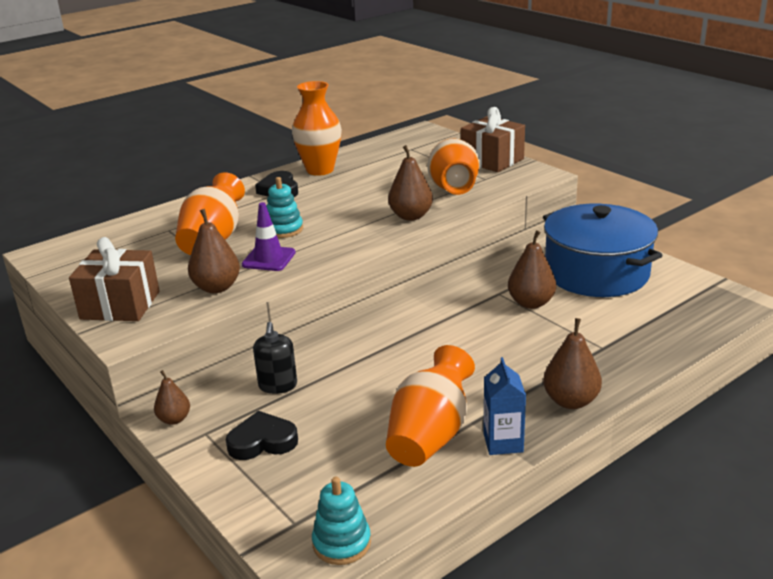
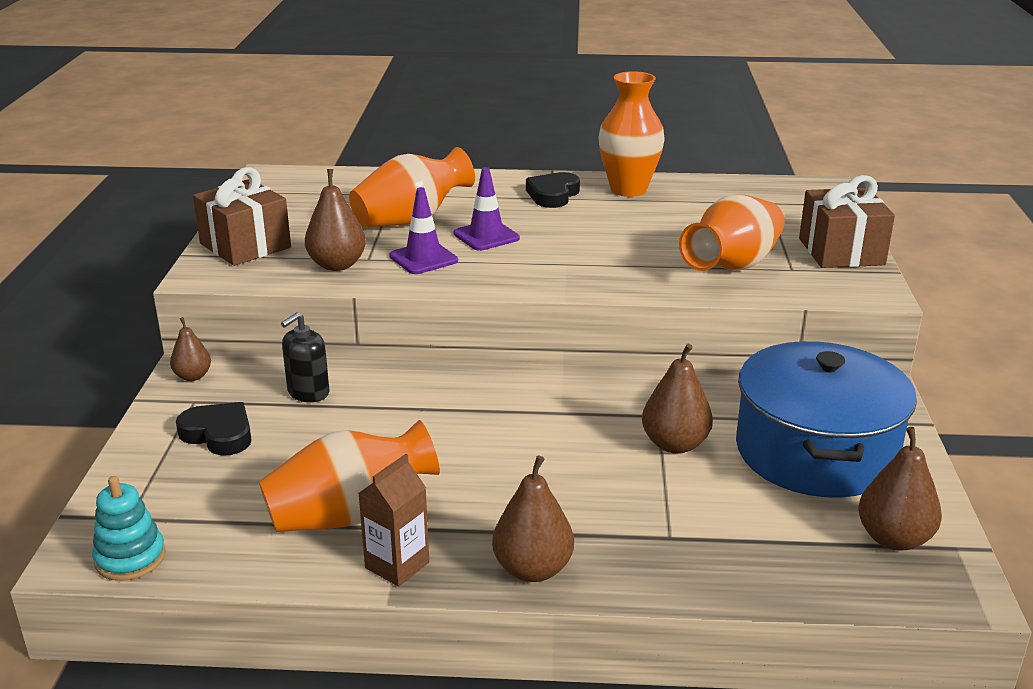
camera: 40 degrees right, 0 degrees up
(284, 229) = (486, 236): turquoise stacking toy -> purple traffic cone
(411, 216) = (630, 275): brown pear -> brown pear (893, 538)
(503, 442) = (397, 565): blue carton -> brown carton

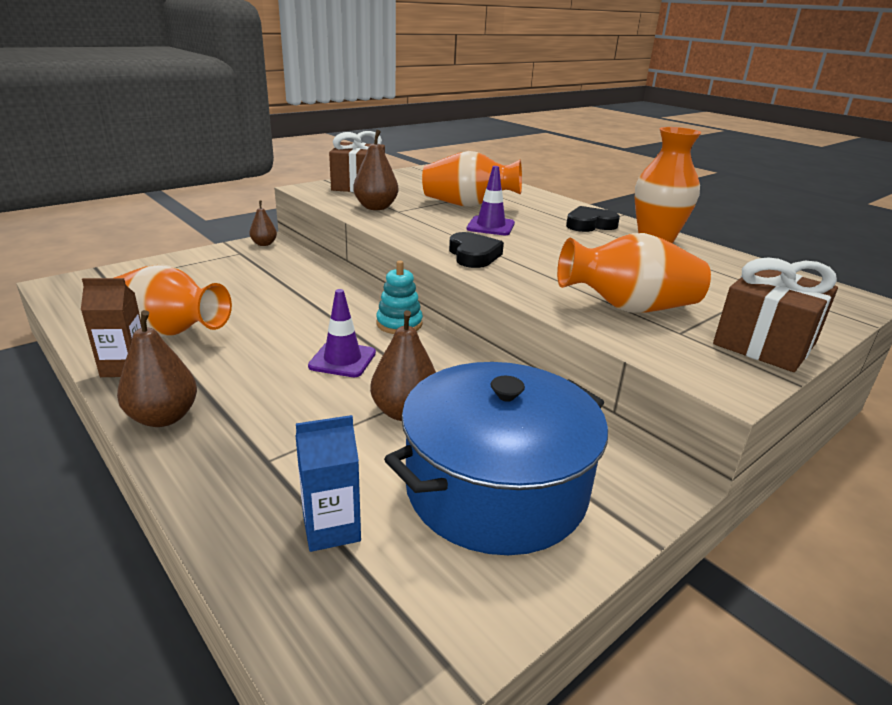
camera: 45 degrees right, 0 degrees up
(130, 558) = (68, 295): turquoise stacking toy -> turquoise stacking toy (399, 324)
(218, 434) = (214, 270): black heart -> black heart (473, 255)
(308, 392) = (289, 273): black soap dispenser -> none
(423, 258) = (426, 221): purple traffic cone -> purple traffic cone (342, 360)
(788, 539) = (331, 528): none -> blue carton
(893, 538) = (409, 603): brown pear -> none

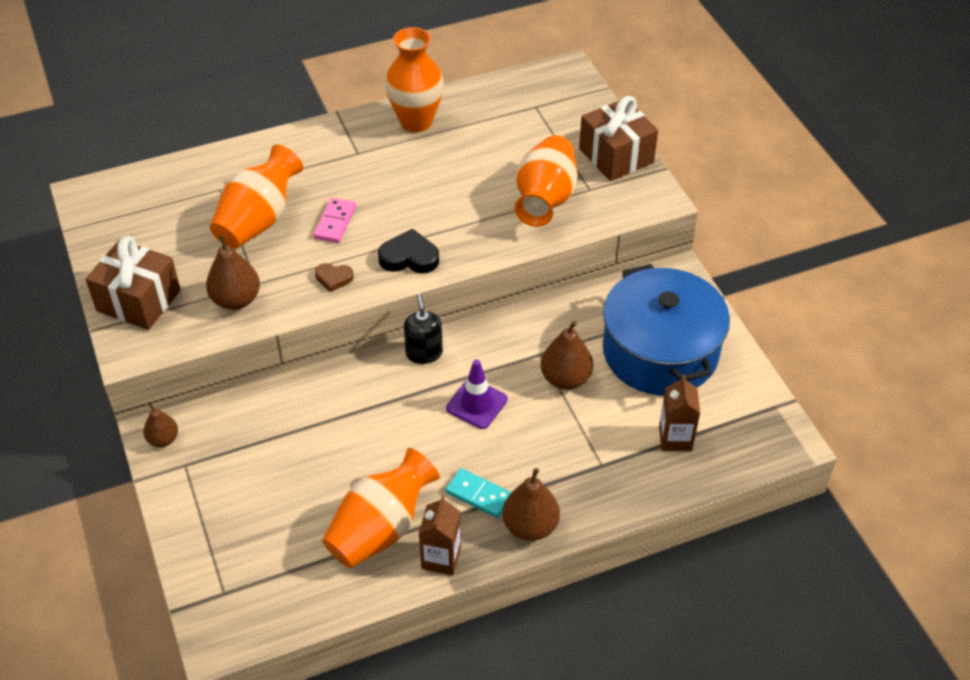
camera: 70 degrees left, 20 degrees up
(212, 377) = (478, 495): none -> turquoise domino
(331, 528) = (675, 438): blue carton -> brown carton
(399, 324) = (424, 353): turquoise stacking toy -> black soap dispenser
(423, 232) = (333, 278): none -> brown heart
(490, 226) = (335, 222): purple traffic cone -> pink domino
(590, 224) = (357, 148): black heart -> none

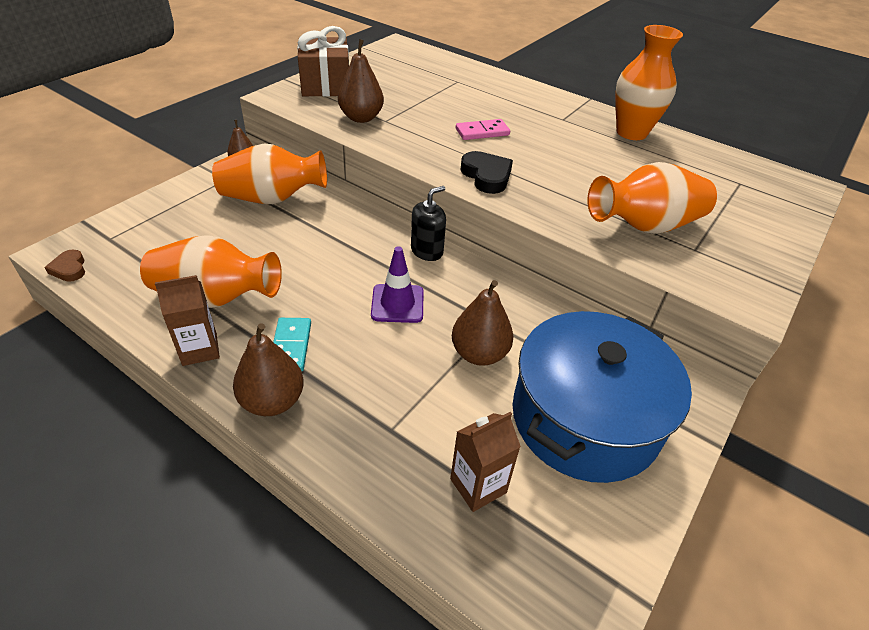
camera: 55 degrees right, 5 degrees down
(258, 220) = (447, 103): orange vase -> orange vase (272, 199)
(333, 278) = (425, 149): brown heart -> brown heart (69, 269)
(616, 156) = (760, 251): brown gift -> none

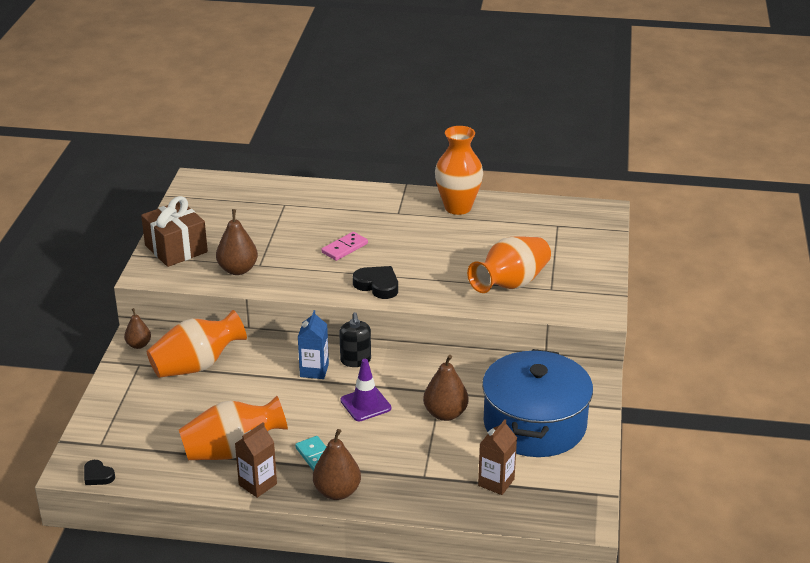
camera: 25 degrees left, 10 degrees down
(69, 269) = (98, 476): brown heart -> black heart
(376, 245) = (314, 370): none -> blue carton
(427, 251) = (355, 360): black soap dispenser -> black soap dispenser turned 150 degrees clockwise

